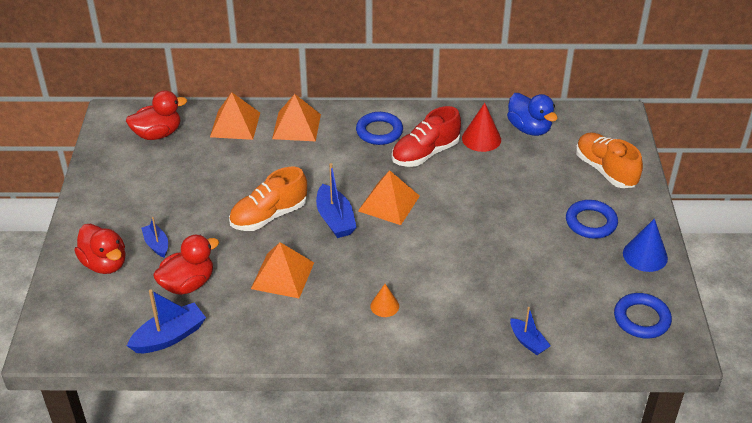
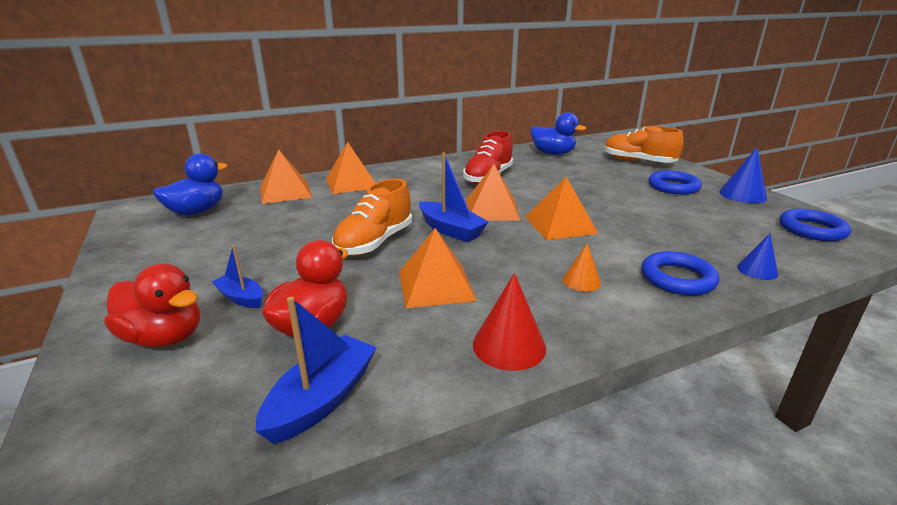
camera: 25 degrees left, 15 degrees down
(158, 134) = (197, 212): red duck -> blue duck
(379, 131) = (433, 173): blue ring -> blue ring (677, 278)
(428, 241) = (560, 225): none -> orange pyramid
(481, 139) = (524, 163): red cone -> red cone (509, 345)
(528, 342) = (757, 270): blue boat -> blue cone

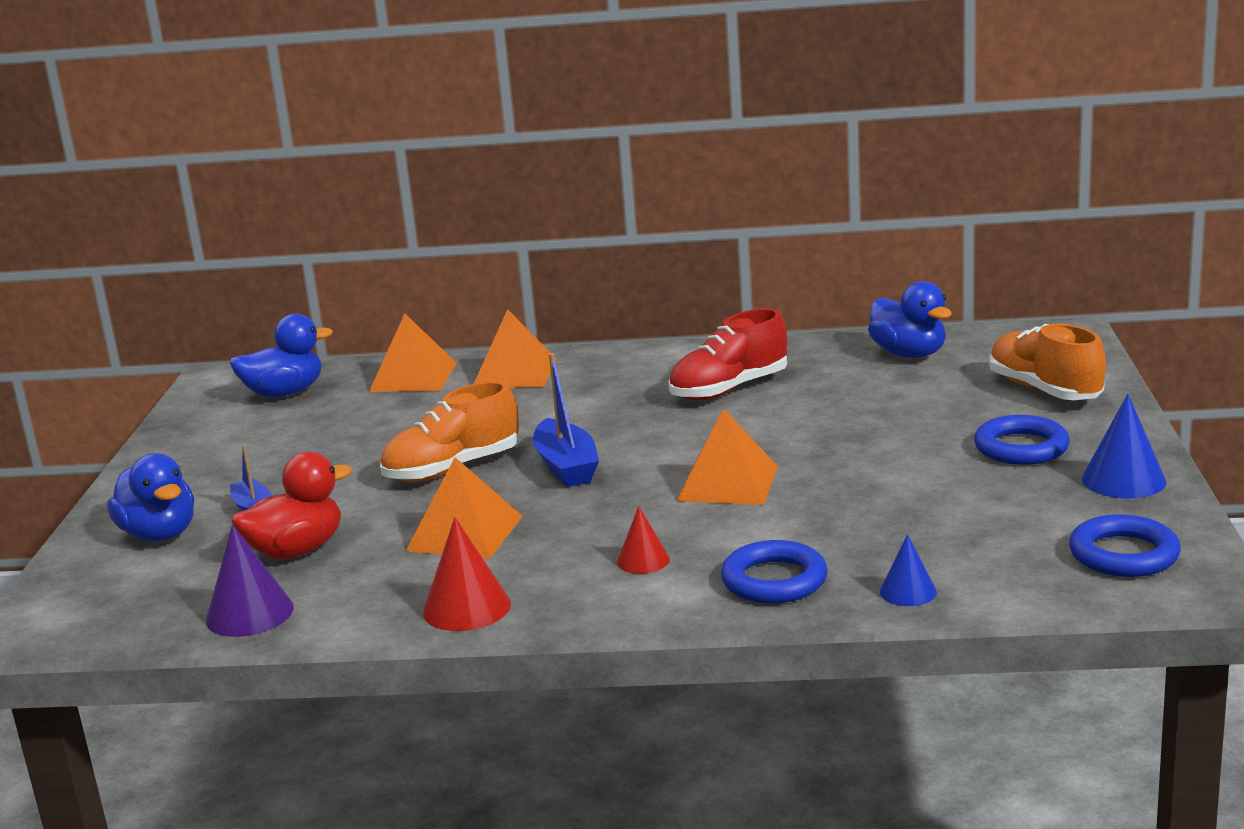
camera: 30 degrees right, 5 degrees down
(164, 337) = (159, 534): red duck -> blue duck
(322, 399) = (249, 613): blue boat -> purple cone
(492, 209) = (662, 444): orange pyramid -> none
(581, 281) = (643, 560): orange cone -> red cone

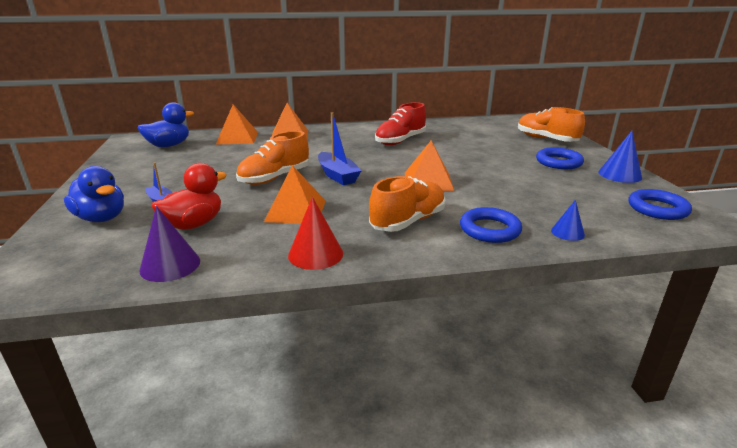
camera: 15 degrees left, 5 degrees up
(643, 560) = (408, 221): red cone -> orange shoe
(909, 354) = (473, 127): blue duck -> none

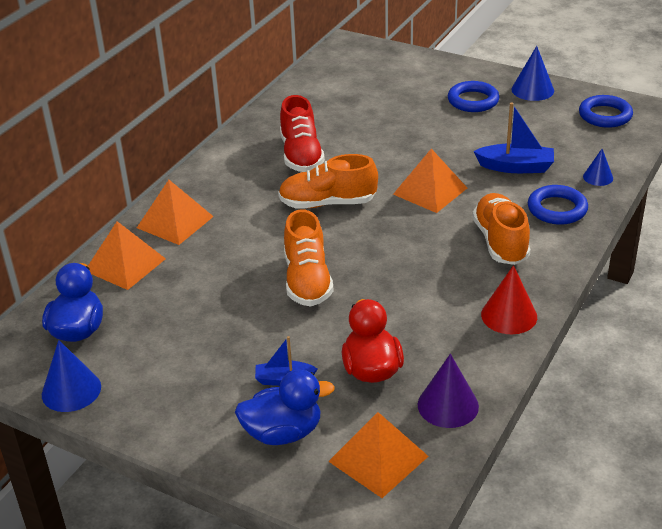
camera: 50 degrees left, 10 degrees up
(114, 158) = (71, 390): none -> blue cone
(295, 211) = (409, 296): orange pyramid -> orange pyramid (378, 459)
(337, 175) = (351, 237): blue boat -> blue boat (516, 167)
(546, 139) = (413, 73): orange shoe -> orange shoe (328, 203)

